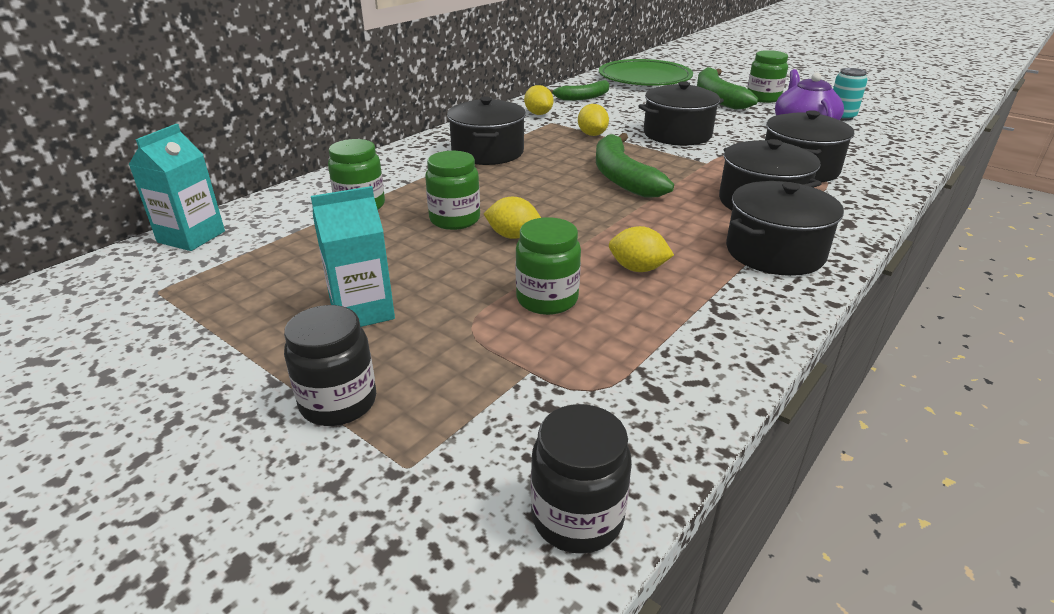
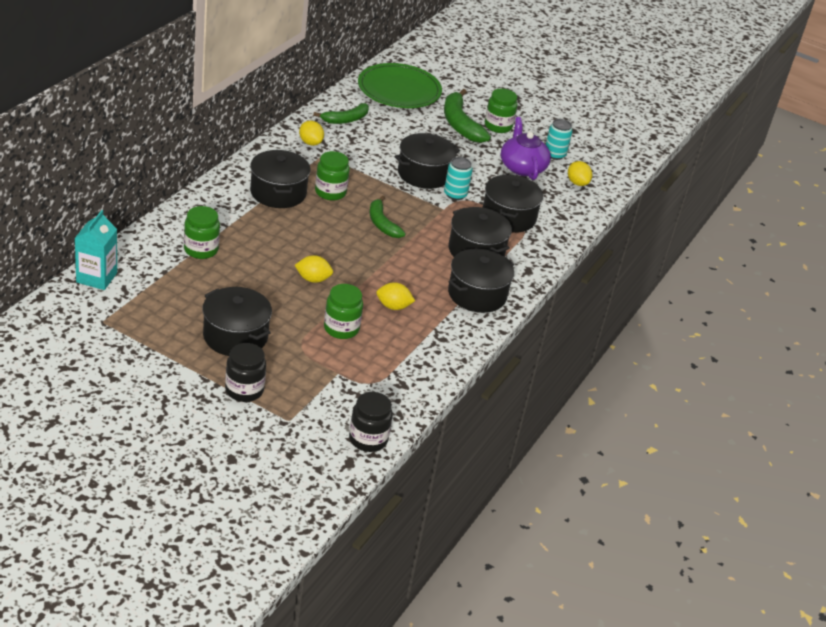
camera: 15 degrees left, 5 degrees up
(362, 311) = (235, 336): turquoise carton -> black pot
(455, 220) = (271, 264): green jar -> green jar (330, 192)
(592, 134) = (357, 172): yellow lemon -> yellow lemon (577, 183)
(622, 177) = (382, 223): green banana -> green banana, size x0.65
(720, 150) = (455, 194): none -> turquoise can

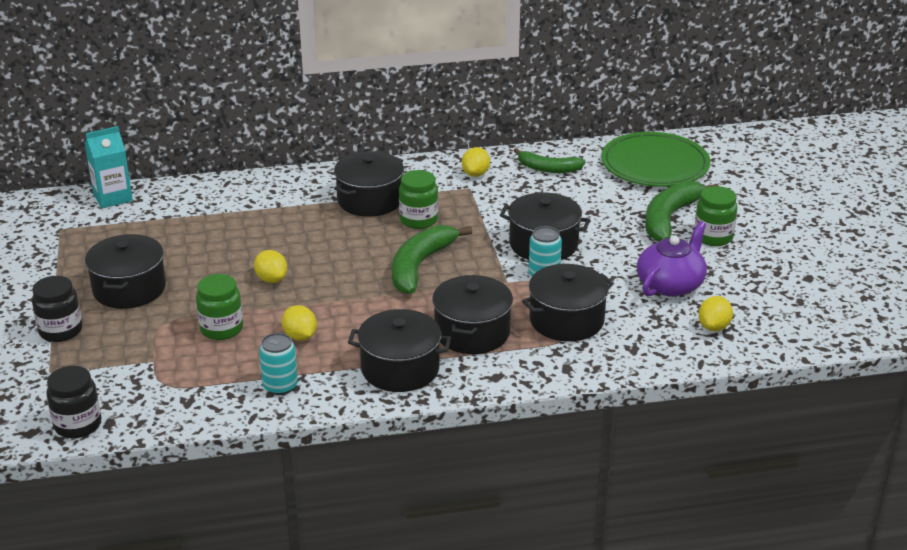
camera: 55 degrees right, 5 degrees down
(201, 250) = (224, 214): green jar -> none
(382, 223) = (420, 266): green banana -> green banana, size x1.54
(554, 154) = (736, 289): turquoise can -> turquoise can (280, 386)

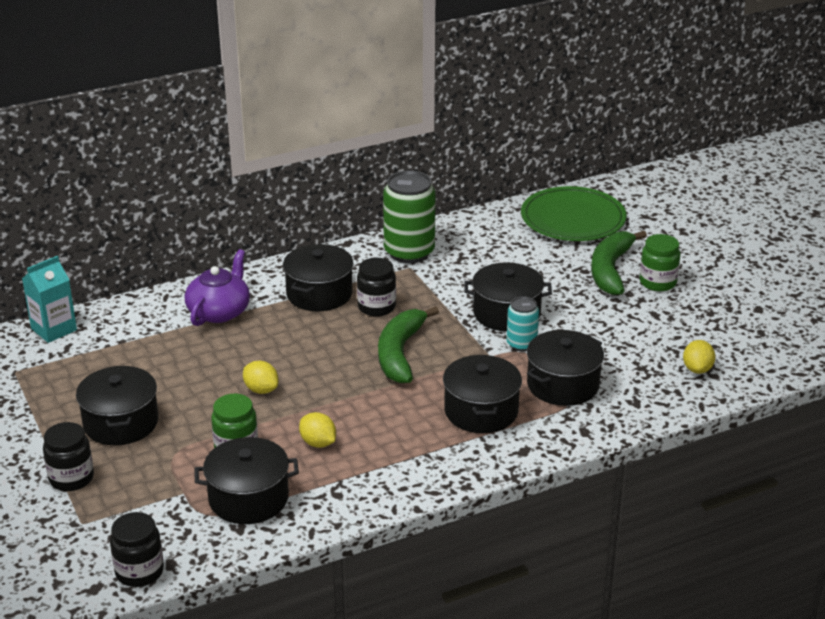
camera: 15 degrees left, 0 degrees up
(280, 386) = (323, 496): turquoise can -> none
(400, 368) = (430, 458): black pot -> black pot (248, 498)
(418, 220) = (376, 307): green jar -> black jar
(475, 174) = (409, 252): yellow lemon -> green can
(548, 168) = (475, 237): green banana -> none
(670, 284) = (640, 334): purple teapot -> purple teapot (219, 311)

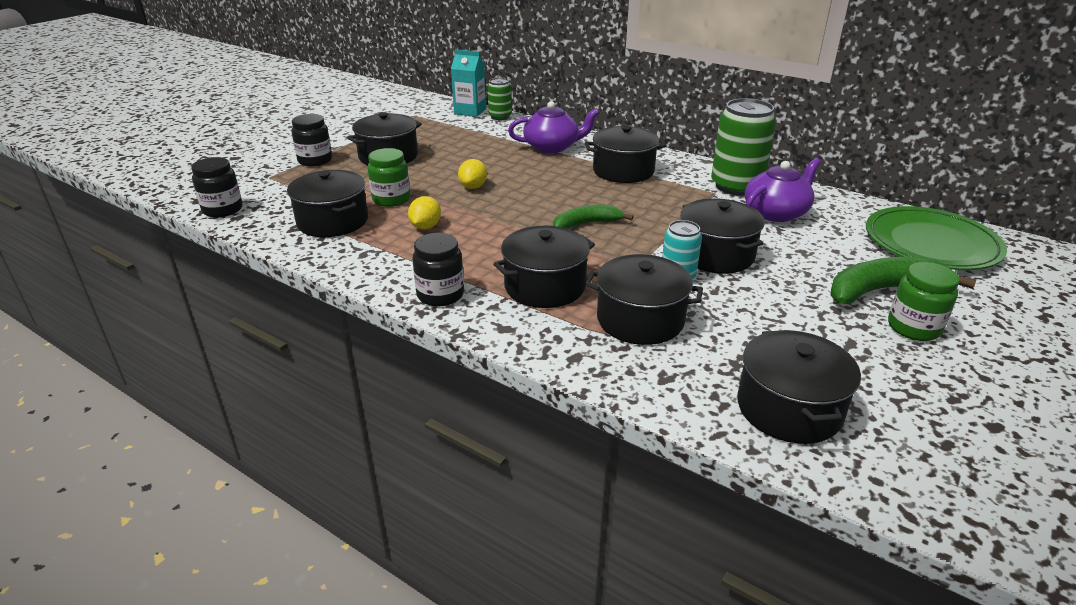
camera: 60 degrees right, 0 degrees up
(97, 315) = (500, 117): none -> green can
(376, 307) = (638, 196): black jar -> black jar (440, 295)
(400, 353) = (586, 224): green banana -> green banana, size x0.65
(471, 256) = (776, 212): none -> purple teapot
(697, 369) = (788, 408): yellow lemon -> black pot

